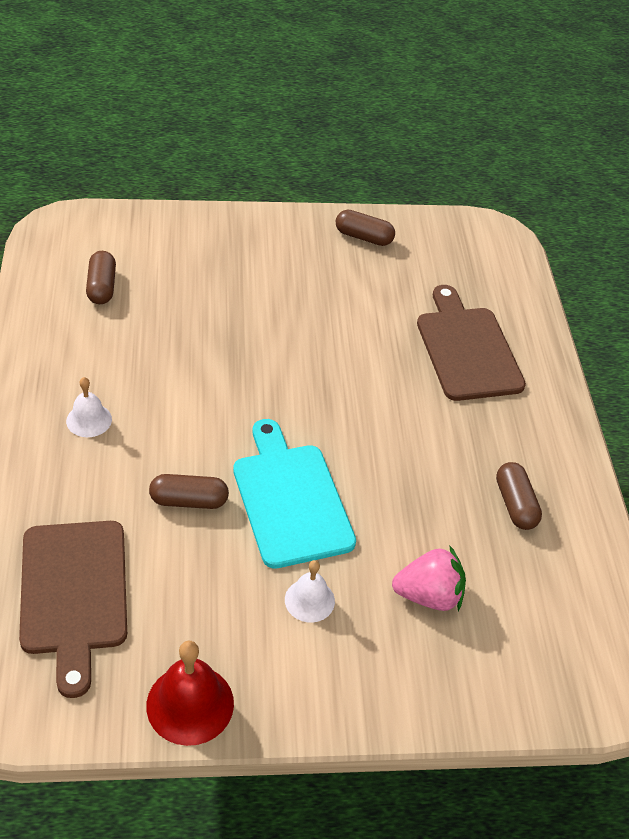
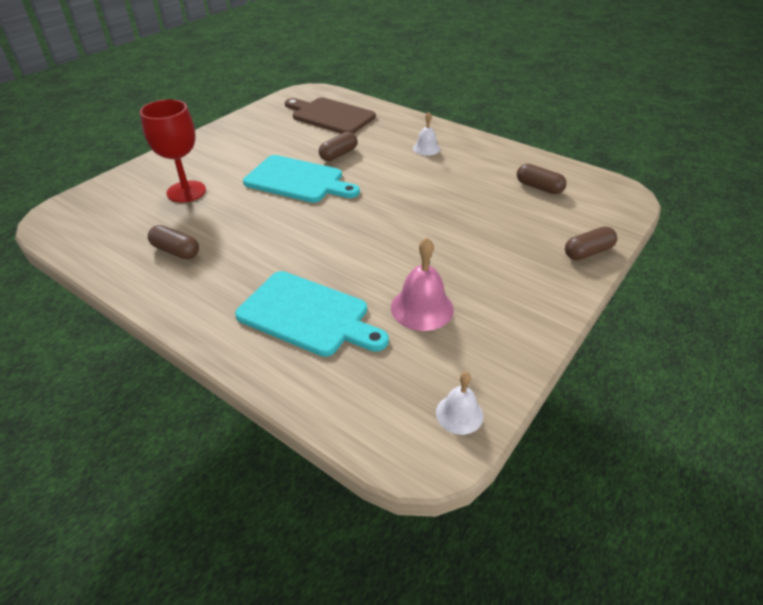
camera: 135 degrees right, 5 degrees down
(190, 704) = (246, 120): red bell -> none
(309, 600) = (240, 161): white bell -> white bell (459, 414)
(363, 237) = (499, 338): brown capsule -> brown capsule (588, 252)
(380, 289) = (422, 308): none -> pink bell
(429, 595) = (186, 191): pink strawberry -> red goblet
(467, 349) = (307, 315): brown cutting board -> turquoise cutting board

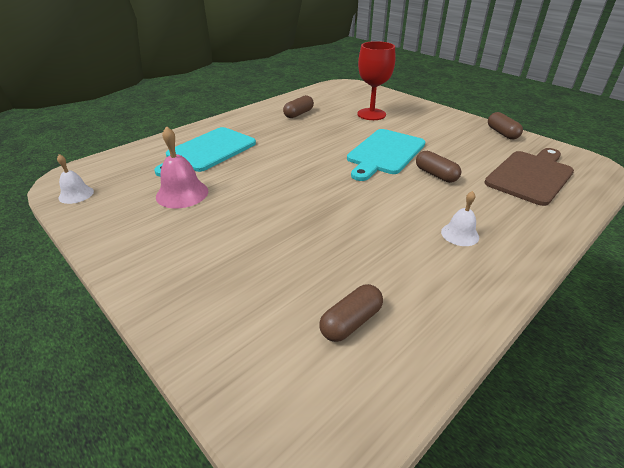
camera: 100 degrees right, 5 degrees down
(588, 252) = (187, 325): brown capsule -> brown capsule (502, 133)

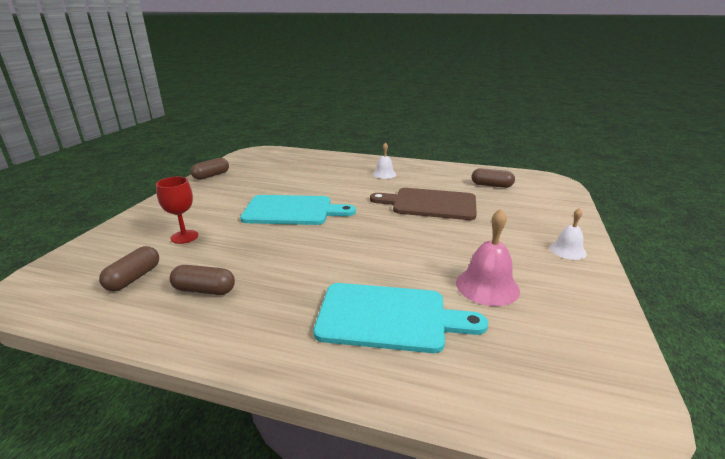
camera: 120 degrees left, 10 degrees down
(76, 194) = (609, 371): white bell -> white bell (567, 250)
(371, 114) = (184, 237): red goblet -> red goblet, size x0.66
(436, 175) = (315, 188): brown capsule -> brown capsule (134, 278)
(531, 176) = (287, 164): brown cutting board -> brown cutting board (430, 204)

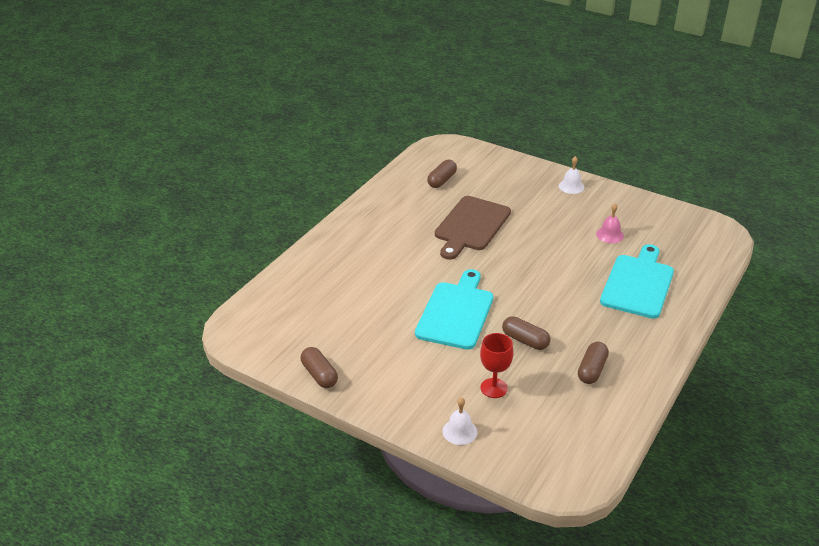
camera: 75 degrees left, 10 degrees up
(134, 278) = (565, 414): brown capsule -> brown capsule (525, 340)
(384, 174) = (381, 237): white bell -> white bell (459, 431)
(487, 286) = (610, 235): pink bell -> pink bell, size x0.63

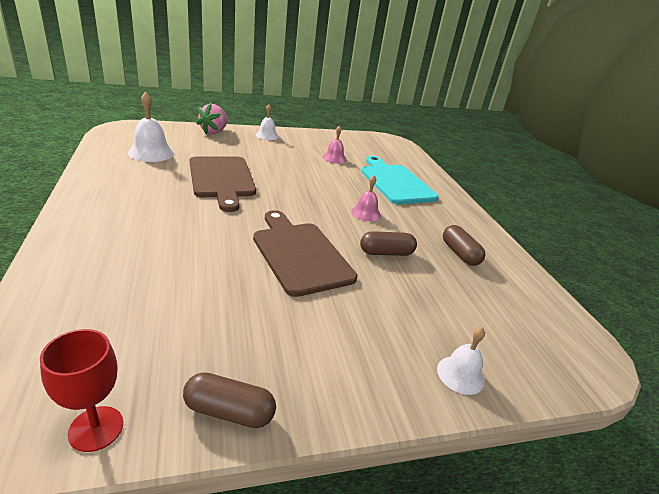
camera: 50 degrees left, 5 degrees down
(442, 180) = (151, 153): brown capsule -> white bell
(456, 312) = (300, 254): turquoise cutting board -> brown cutting board
(494, 388) = (423, 308): red goblet -> red goblet (96, 428)
(522, 168) = (214, 132): none -> pink strawberry
(557, 302) = (366, 213): none -> pink bell

